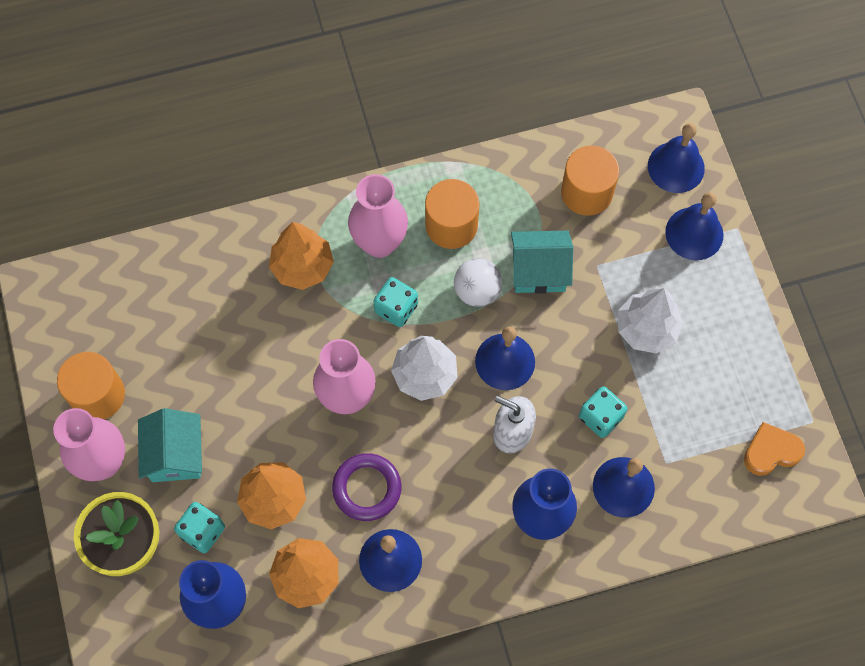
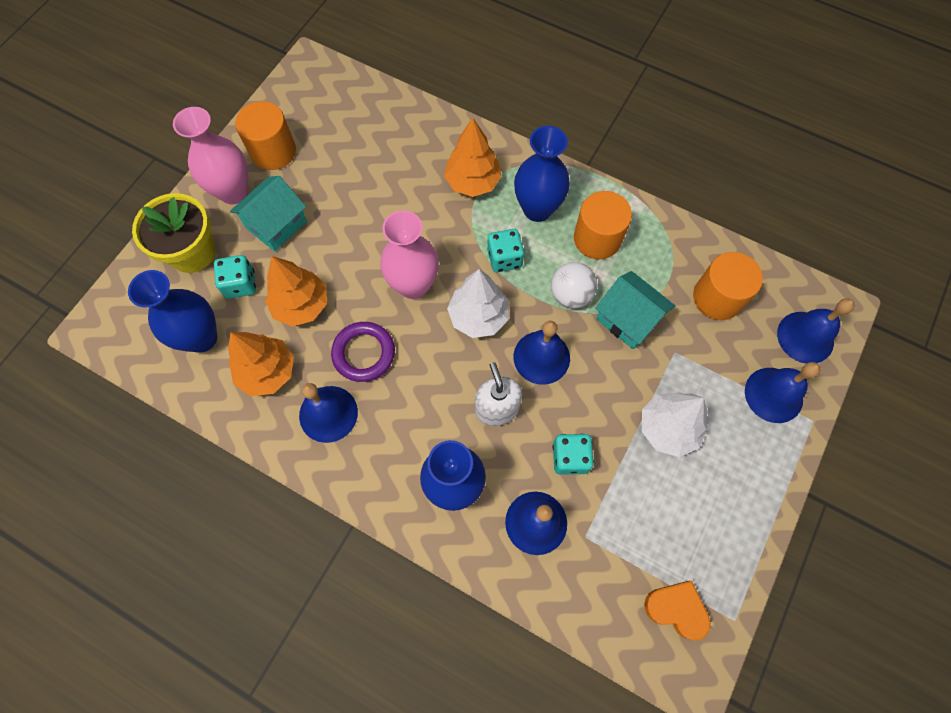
camera: 45 degrees right, 0 degrees up
(379, 243) = (537, 209): pink vase -> blue vase

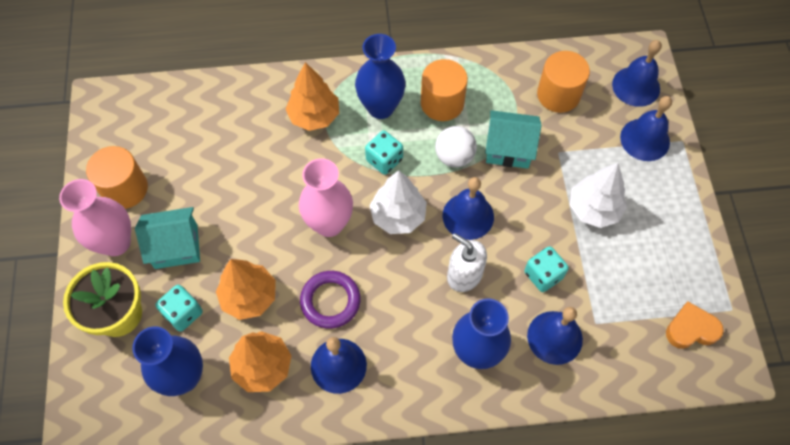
camera: 35 degrees left, 5 degrees down
(276, 225) = (176, 246): turquoise house -> turquoise house turned 75 degrees clockwise

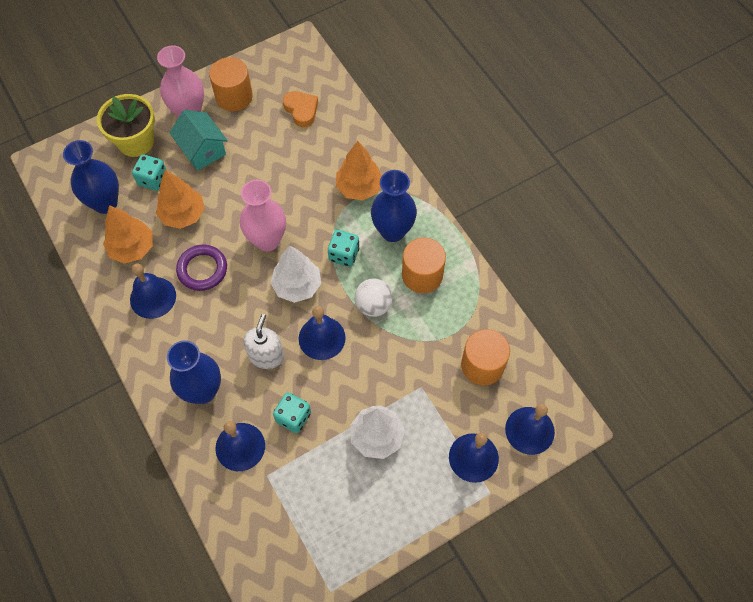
camera: 65 degrees right, 0 degrees up
(508, 149) = (403, 345): turquoise house -> none
(691, 329) = (295, 559): orange heart -> orange heart (301, 110)

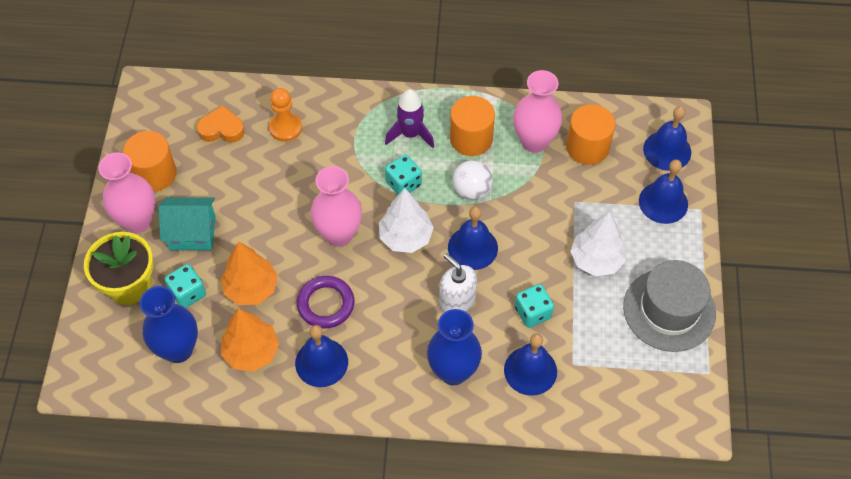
camera: 55 degrees left, 5 degrees down
(333, 148) = (285, 128): none -> orange pawn
(359, 188) = (345, 133): orange tree -> none
(369, 523) = (669, 310): none -> grey hat
(393, 231) = (410, 134): blue vase -> purple rocket
(456, 322) = (534, 141): none -> pink vase

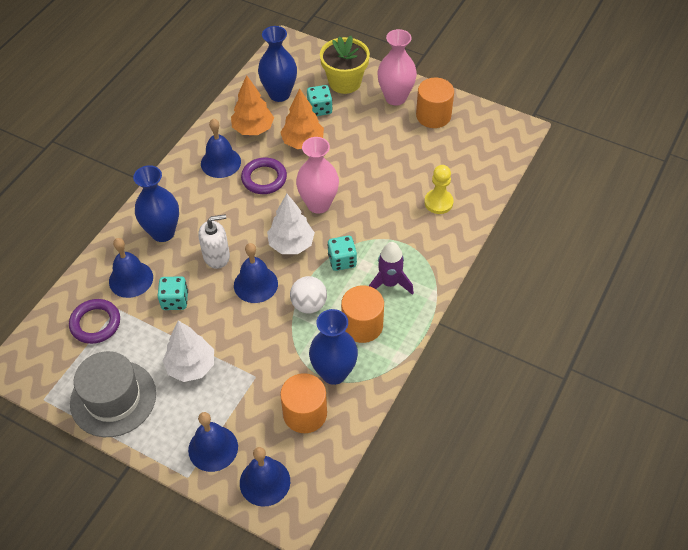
camera: 115 degrees right, 5 degrees down
(192, 233) = (368, 123): turquoise house -> none
(221, 129) = (457, 163): orange heart -> none
(285, 128) = (438, 202): orange pawn -> yellow pawn
(534, 141) = (334, 373): pink vase -> blue vase
(601, 374) = (95, 323): none -> purple ring

